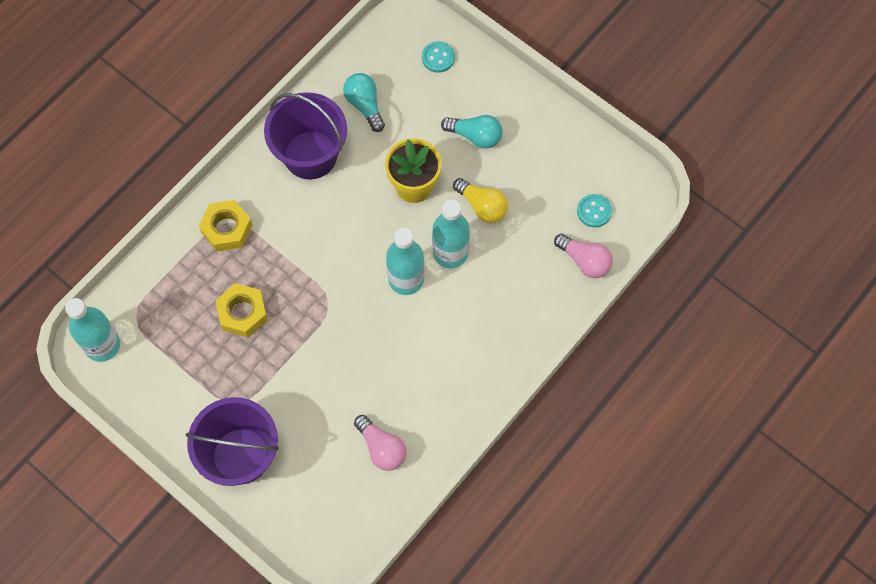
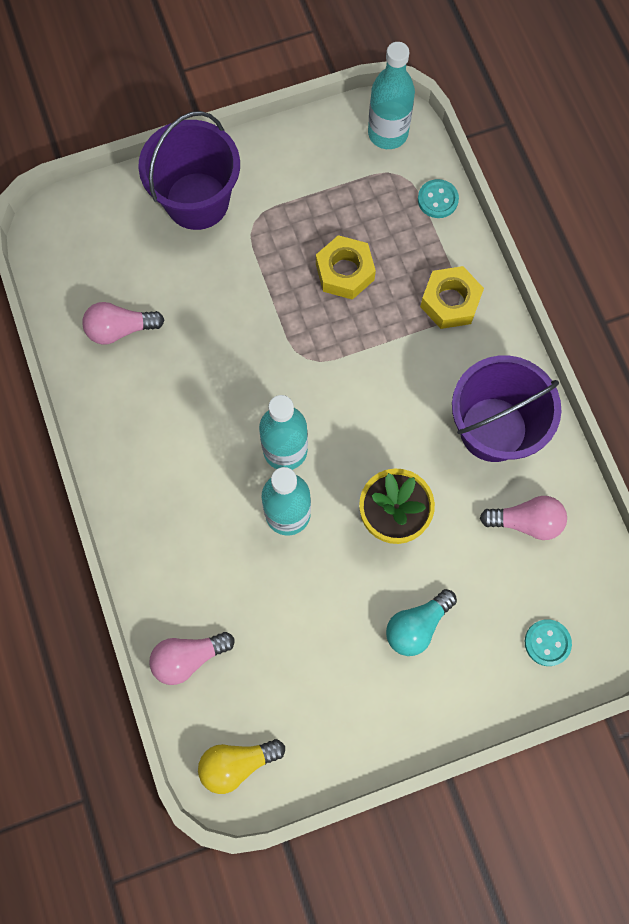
camera: 120 degrees right, 5 degrees up
(365, 105) = (526, 521): turquoise light bulb -> pink light bulb
(482, 206) = (323, 581): yellow light bulb -> yellow light bulb (237, 763)
(594, 211) = (241, 707): turquoise button -> turquoise button (437, 200)

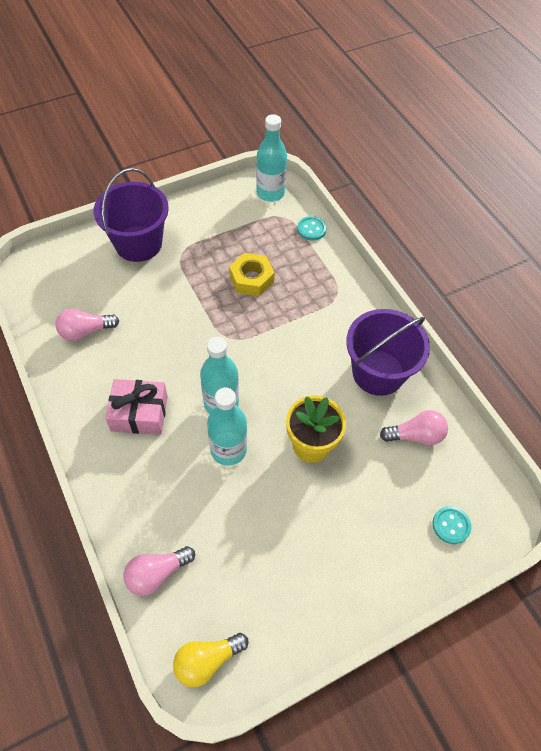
camera: 10 degrees left, 15 degrees down
(181, 452) = (139, 413): none -> pink gift
(417, 626) = (344, 524): turquoise light bulb -> none
(450, 302) = (331, 291): yellow nut -> none

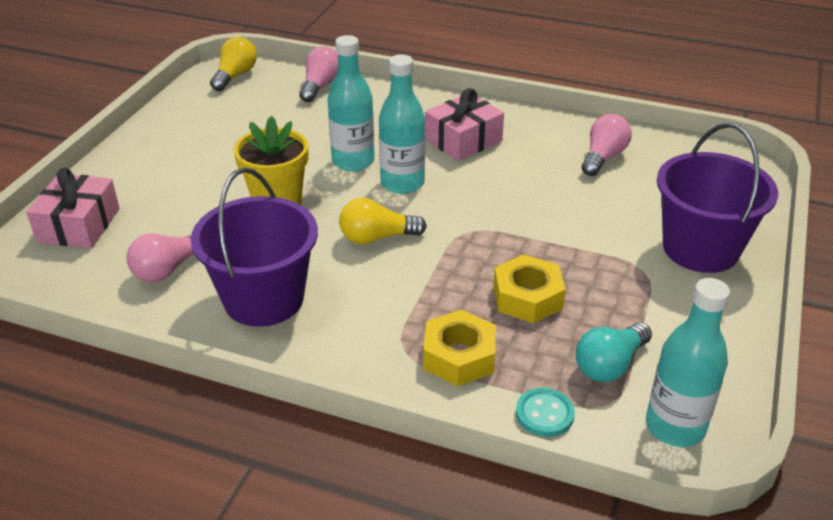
camera: 140 degrees right, 20 degrees down
(260, 227) = (610, 365): none -> turquoise light bulb
(281, 370) = (377, 237): none -> yellow light bulb
(316, 274) = (459, 356): none -> yellow nut
(451, 525) = (79, 225): turquoise button -> pink gift

